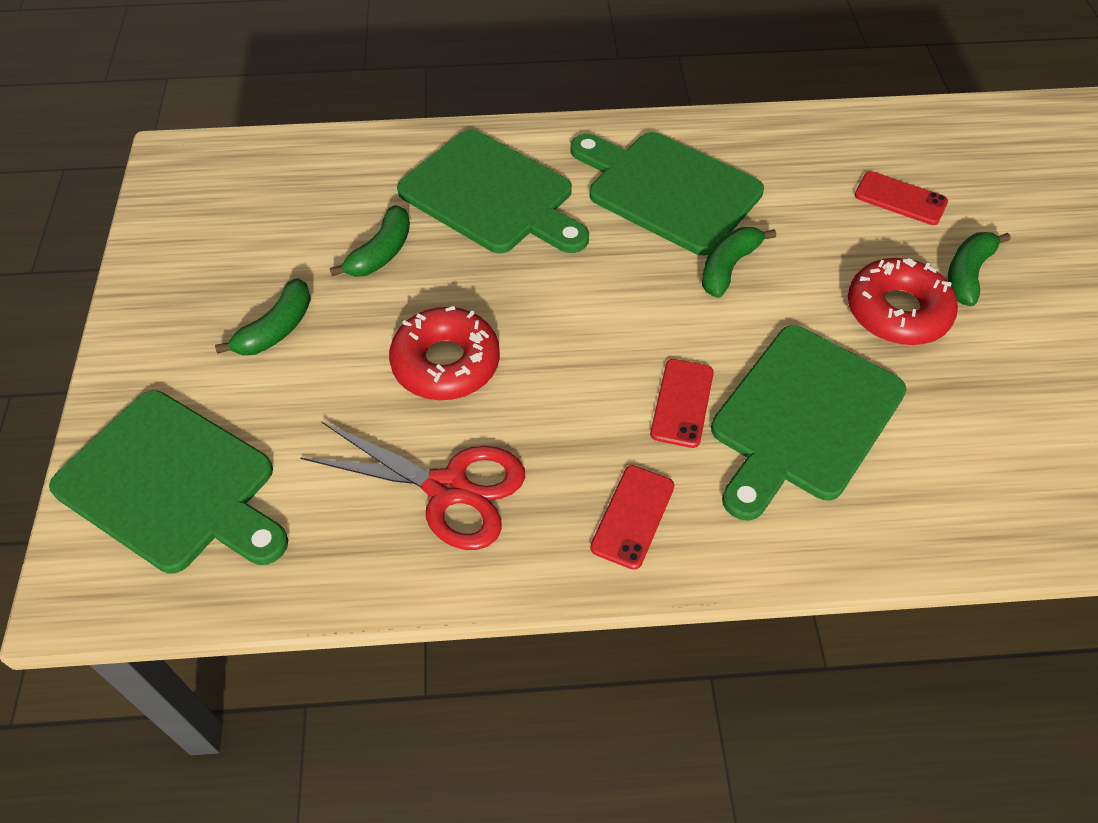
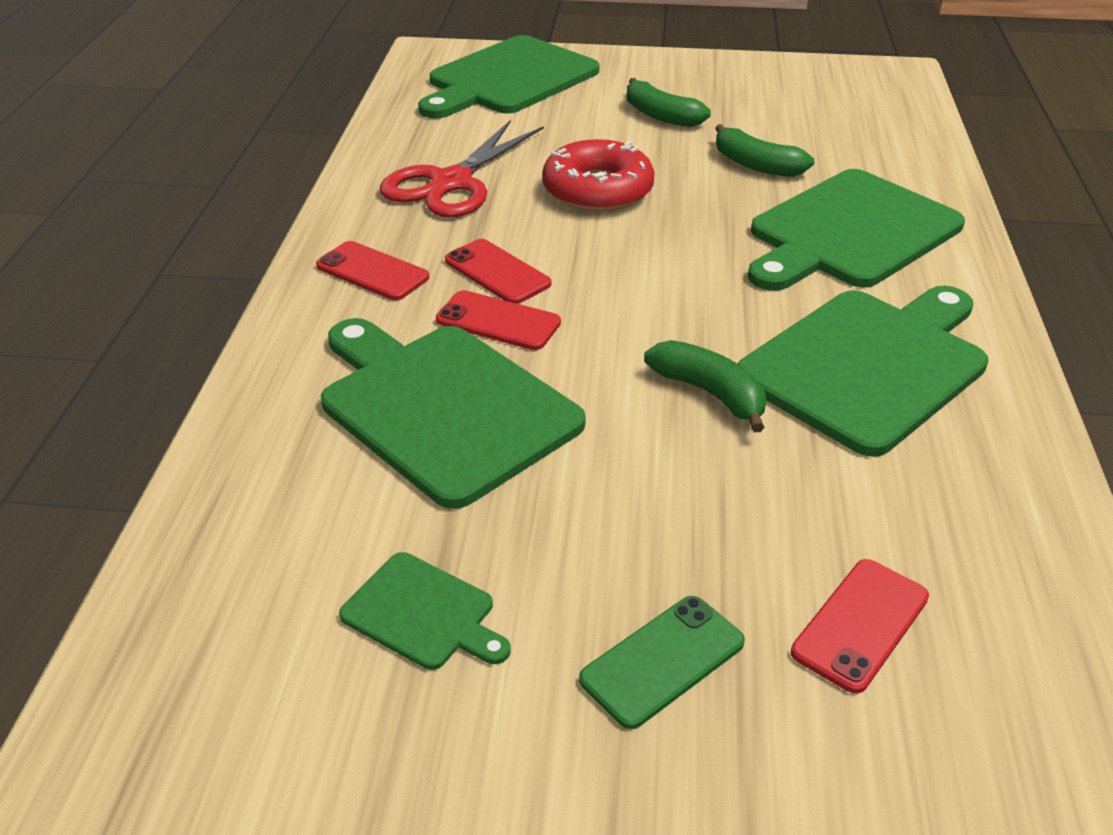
camera: 100 degrees right, 15 degrees down
(608, 417) = (497, 272): none -> red phone
(897, 311) = (596, 544): red donut -> none
(967, 274) = (663, 661): green banana -> green phone
(994, 386) = (423, 613): none -> green cutting board

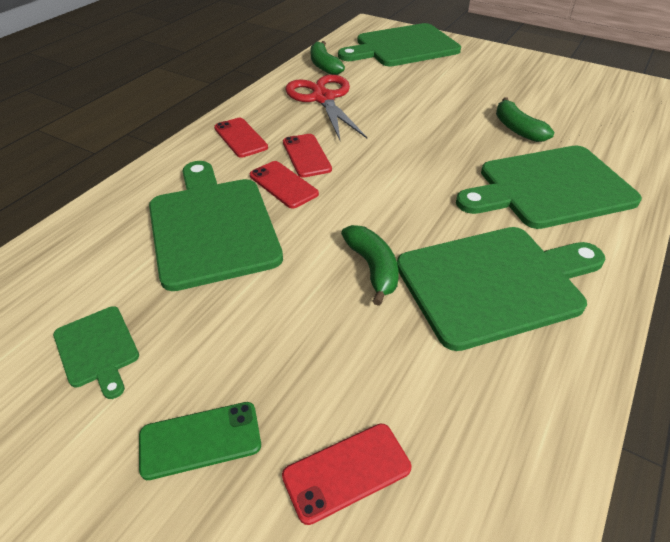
camera: 25 degrees right, 5 degrees up
(451, 183) = (323, 98): red scissors -> red scissors turned 105 degrees clockwise
(597, 190) = (403, 121): red donut -> none
(661, 116) = (478, 85): green banana -> green banana (324, 66)

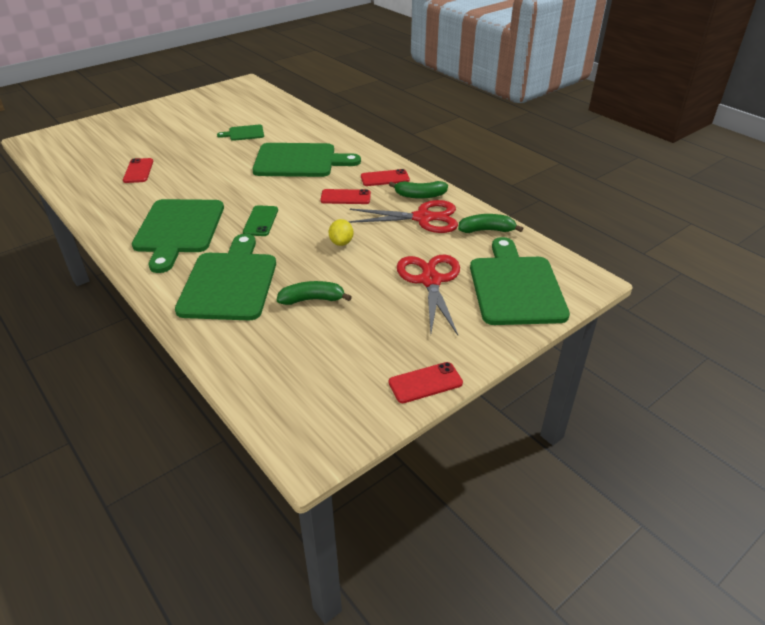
camera: 110 degrees right, 5 degrees down
(200, 440) = (182, 148): green phone -> green phone (260, 221)
(283, 185) = (320, 185): red phone -> red phone (425, 383)
(372, 268) = (226, 197): green banana -> green banana (420, 195)
(409, 135) = (341, 242): none -> yellow lemon
(428, 79) = (430, 280): none -> red scissors

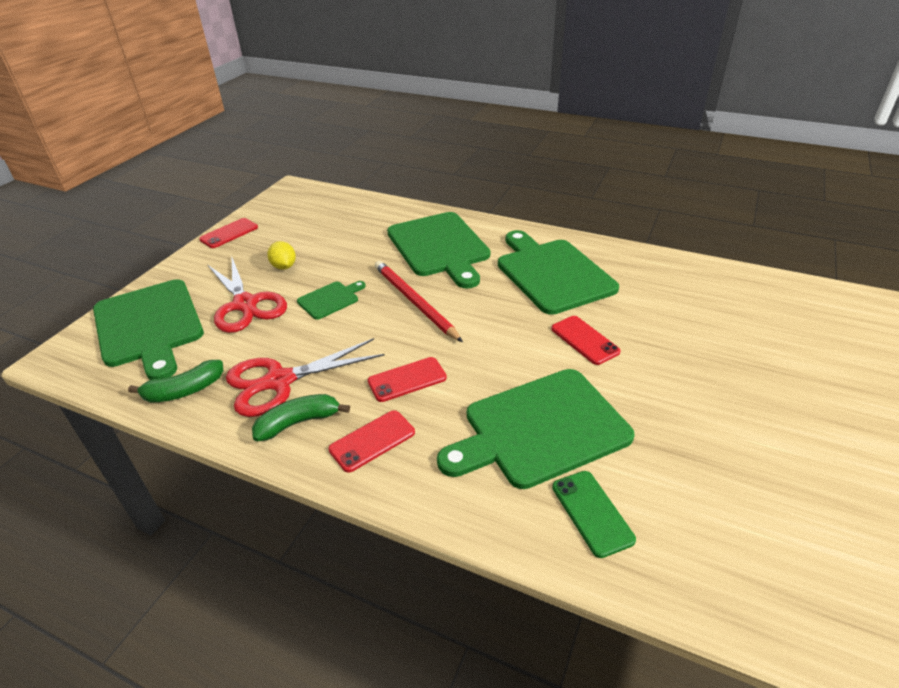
camera: 155 degrees right, 0 degrees up
(138, 171) = (723, 324): red phone -> red phone (584, 340)
(244, 133) = (715, 466): green cutting board -> green cutting board (330, 299)
(260, 221) = (479, 309): green phone -> green phone (592, 513)
(298, 240) = (414, 302): none -> red pencil
(312, 299) = (353, 256): green banana -> none
(341, 242) = (365, 314): yellow lemon -> yellow lemon (284, 266)

